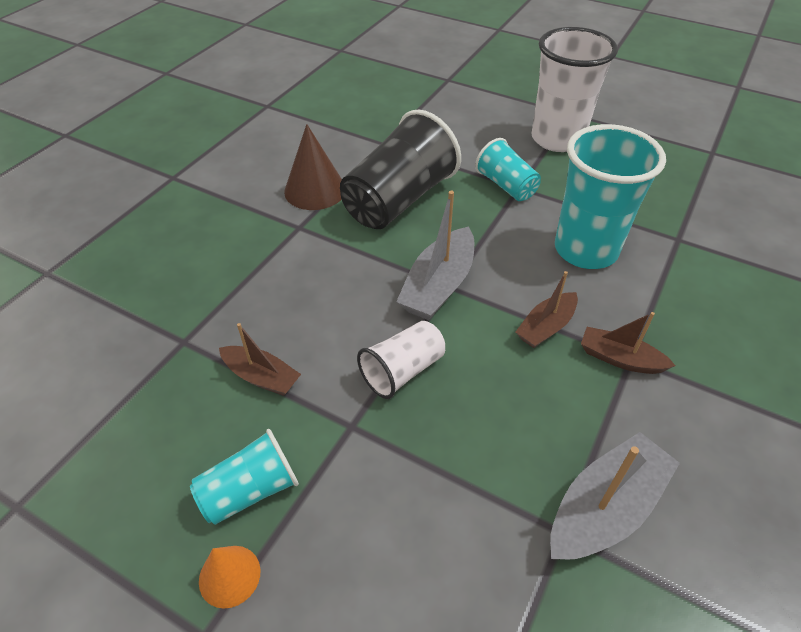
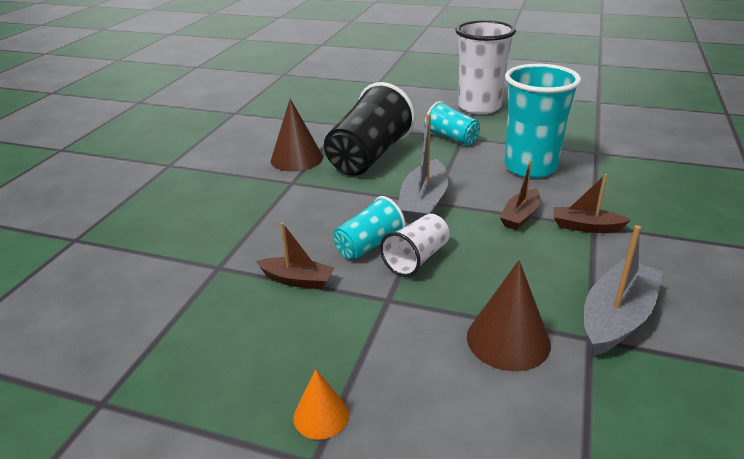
camera: 10 degrees left, 15 degrees down
(250, 491) = (317, 355): turquoise cup -> turquoise cup (369, 245)
(466, 514) = (508, 340): none -> brown cone

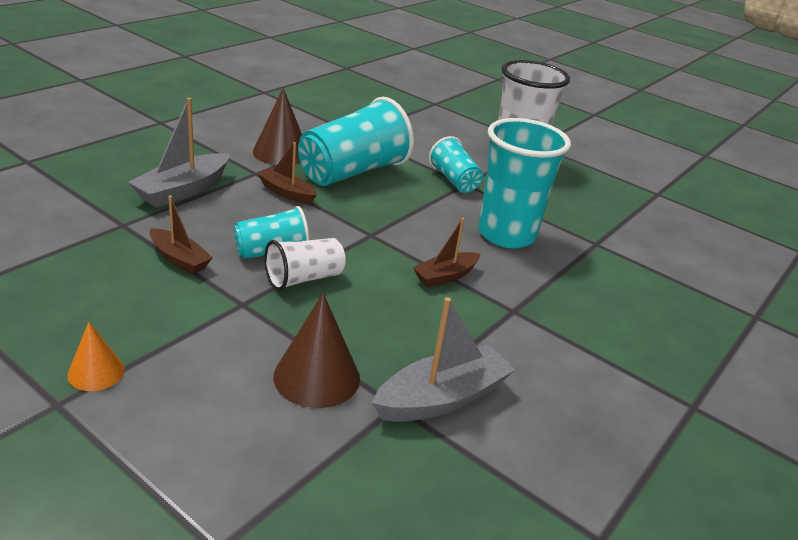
camera: 15 degrees right, 0 degrees up
(369, 156) = (353, 172): black cup -> turquoise cup
(424, 203) = (362, 232): grey boat -> grey boat (183, 190)
(585, 227) = (502, 309): brown boat -> brown boat (286, 193)

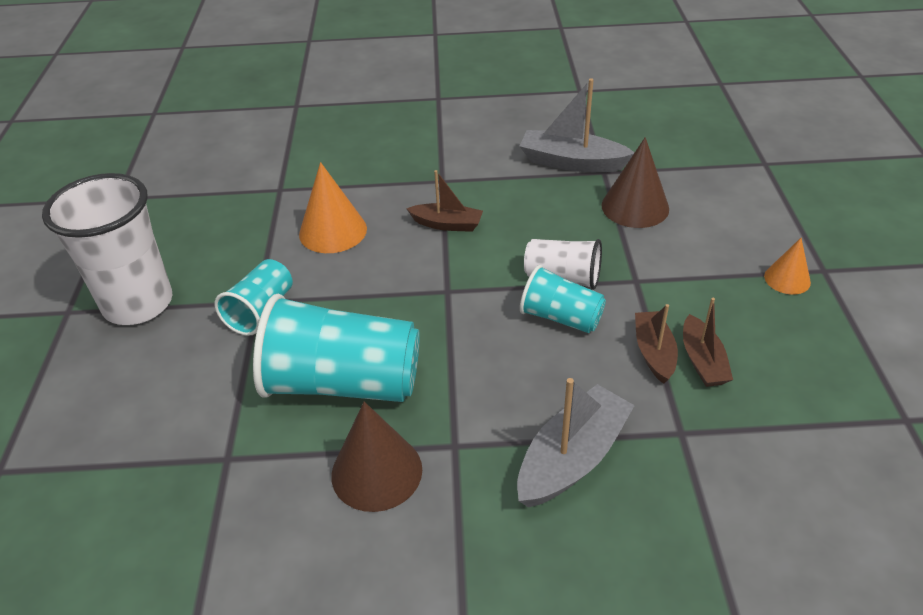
camera: 125 degrees left, 10 degrees up
(183, 190) = (572, 458): grey boat -> grey boat turned 45 degrees counterclockwise
(286, 193) = (459, 389): brown boat -> brown boat (702, 361)
(506, 234) = (333, 231): turquoise cup -> orange cone

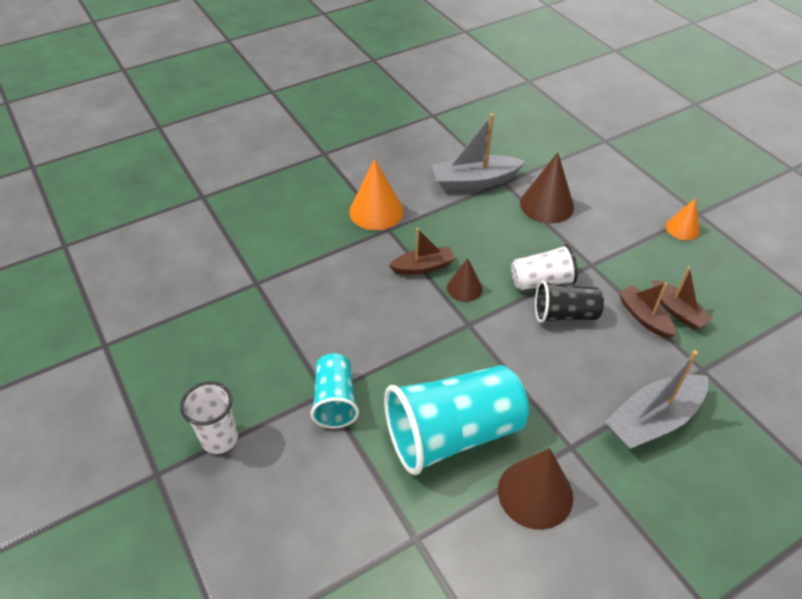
camera: 30 degrees left, 5 degrees up
(138, 304) = (220, 439): white cup -> white cup, size x0.55
(333, 231) = (336, 306): orange cone -> orange cone (376, 211)
(472, 257) = (464, 288): none -> brown cone
(561, 317) = (564, 314): turquoise cup -> black cup
(572, 458) = (653, 420): grey boat -> grey boat turned 135 degrees counterclockwise

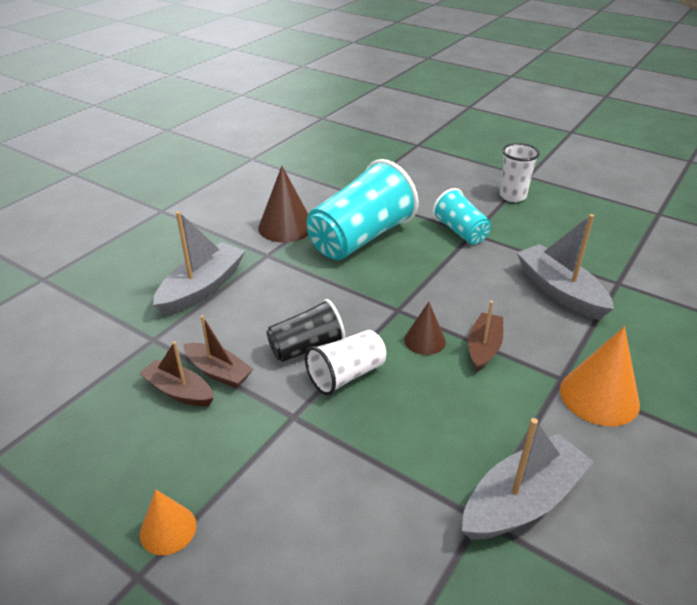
camera: 155 degrees right, 10 degrees down
(314, 292) = (560, 291): none -> grey boat
(423, 267) = (484, 348): brown boat -> brown boat turned 150 degrees clockwise
(547, 205) = (390, 496): brown cone -> none

